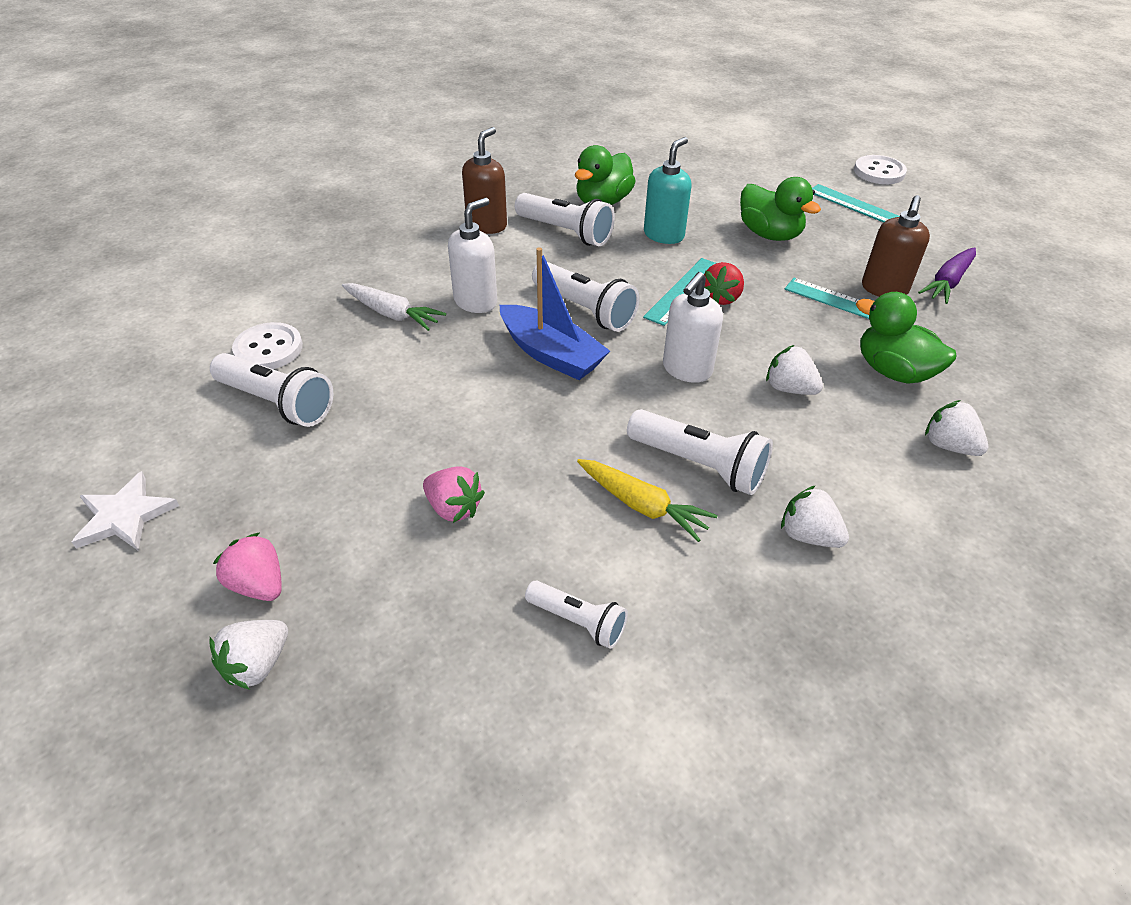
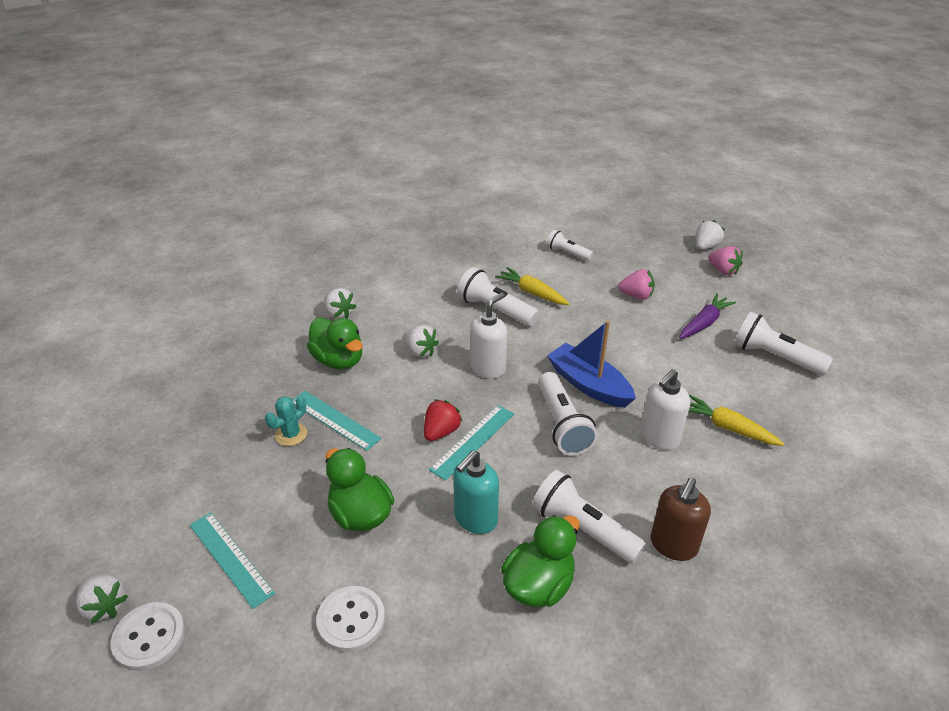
camera: 175 degrees left, 5 degrees down
(125, 516) = (816, 300): white star -> none
(268, 349) = (810, 399): white button -> white button (351, 620)
(392, 314) = (728, 427): white carrot -> yellow carrot
(454, 508) = (636, 296): pink strawberry -> pink strawberry turned 150 degrees clockwise
(585, 310) = (562, 424): white flashlight -> white flashlight turned 150 degrees counterclockwise
(808, 535) = (447, 277): white strawberry -> white strawberry (105, 606)
(884, 289) = (291, 434): brown soap dispenser -> turquoise cactus
(948, 282) = (227, 440): purple carrot -> purple carrot (704, 323)

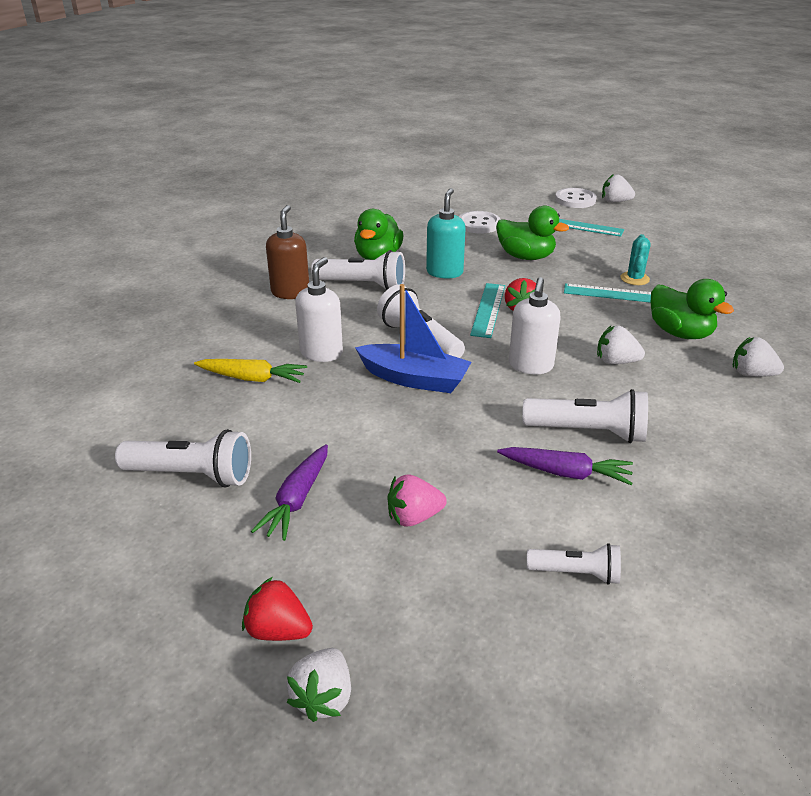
camera: 155 degrees right, 5 degrees down
(338, 360) = (680, 333): green duck -> green duck turned 150 degrees counterclockwise
(532, 293) = (565, 473): yellow carrot -> purple carrot
(723, 270) = (278, 630): pink strawberry -> red strawberry

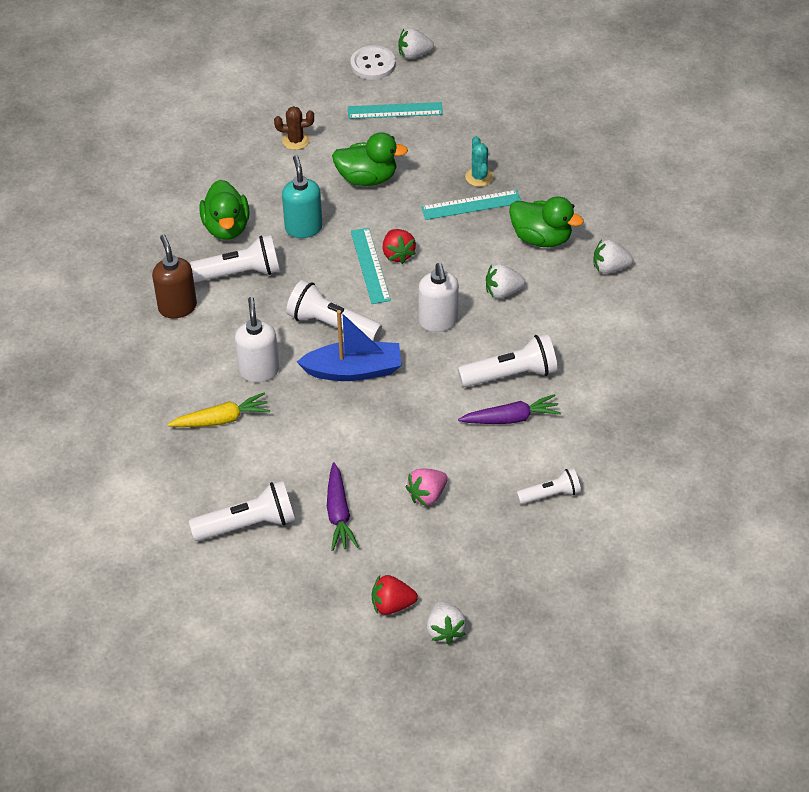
camera: 25 degrees left, 15 degrees up
(478, 224) = (295, 140): white button -> brown cactus

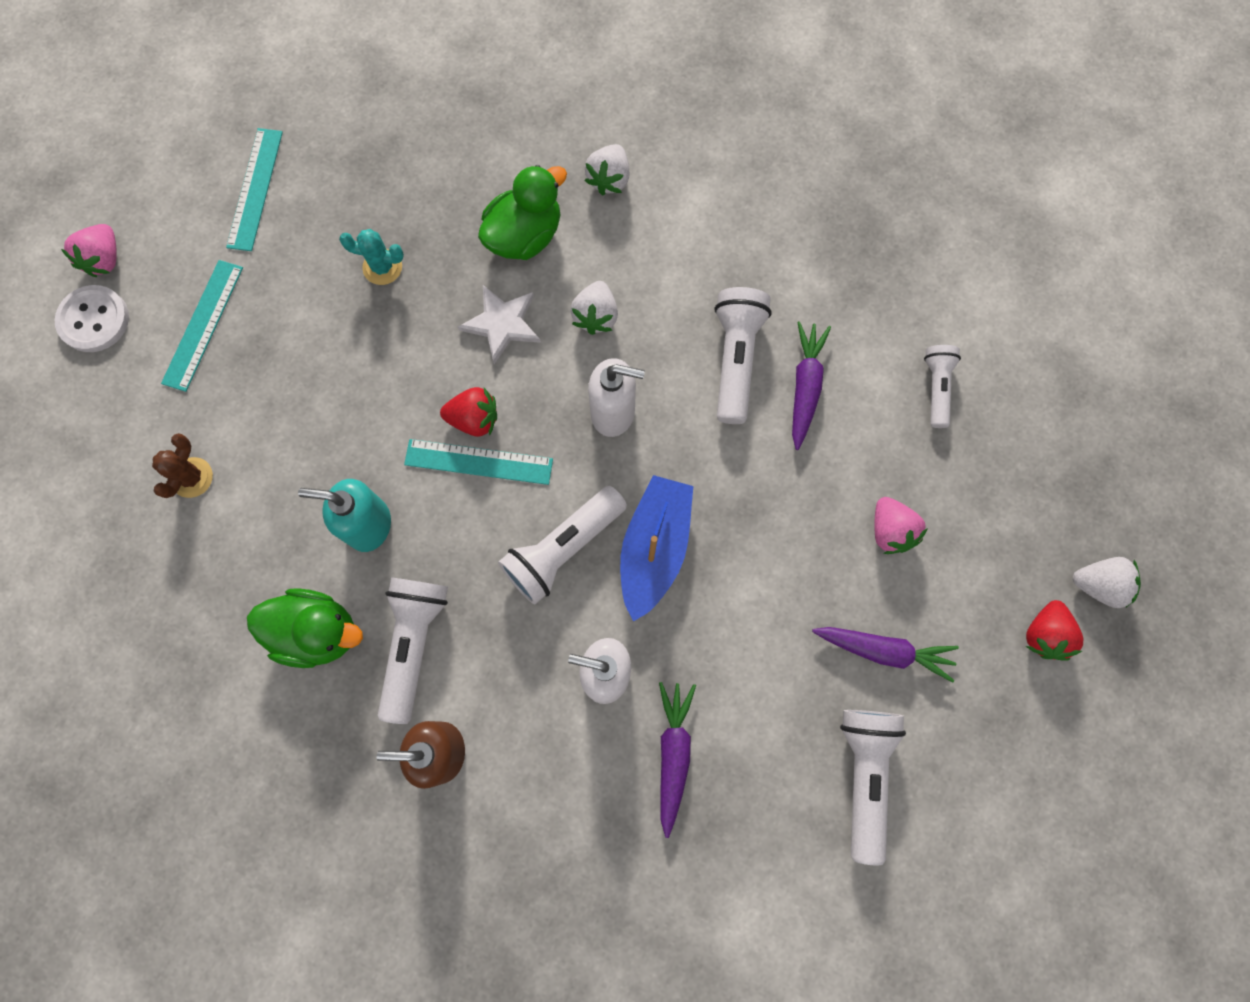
camera: 70 degrees left, 25 degrees up
(221, 419) = (673, 754): yellow carrot -> purple carrot
(367, 178) = (315, 407): green duck -> none
(414, 54) = (105, 259): white strawberry -> pink strawberry
(471, 205) = (428, 296): turquoise ruler -> turquoise ruler (255, 189)
(471, 247) = (502, 324): none -> white star

